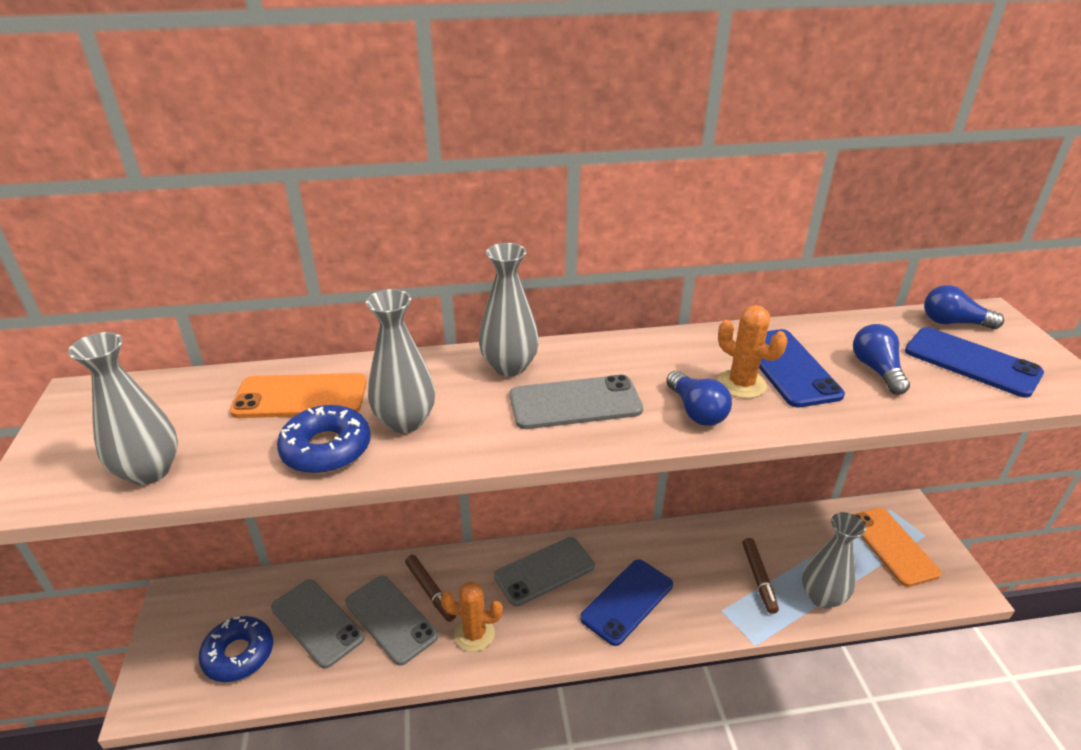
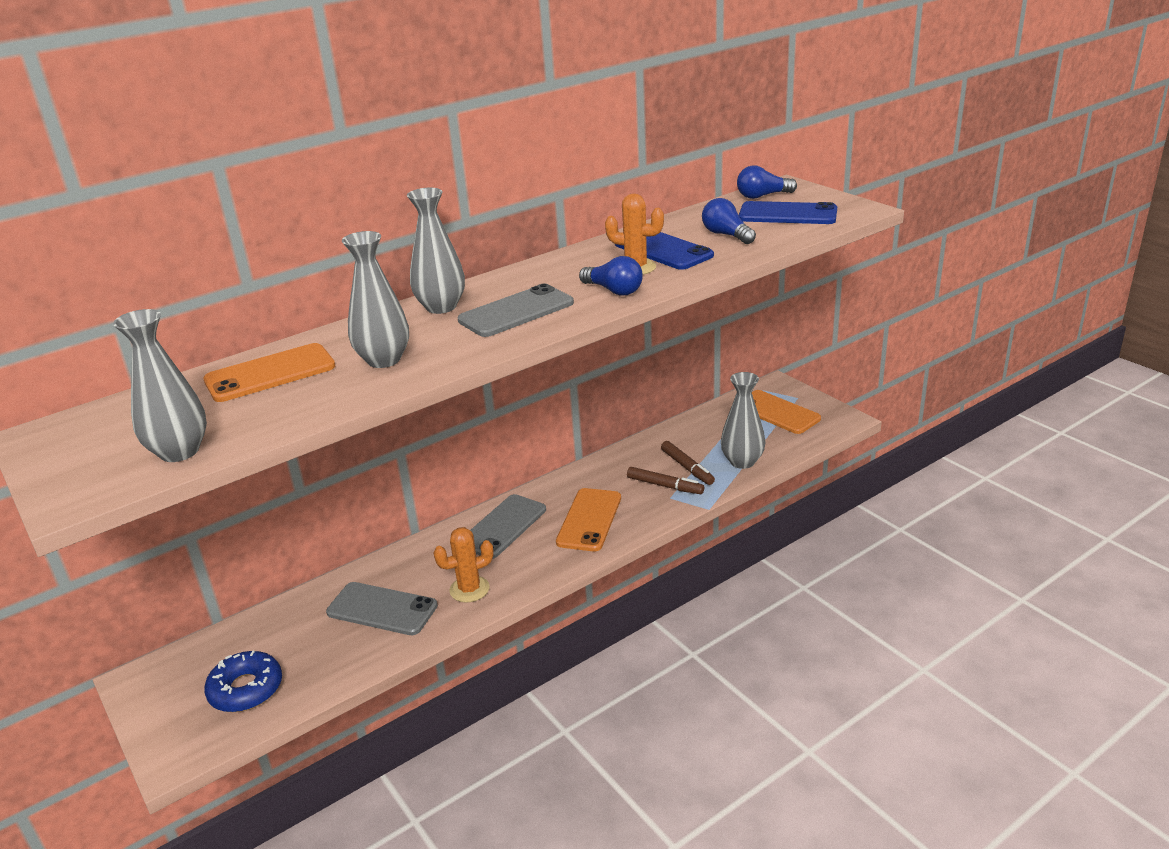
camera: 25 degrees left, 5 degrees down
(317, 622) = (309, 638): grey phone -> none
(326, 449) = (331, 393): blue donut -> none
(430, 591) = (406, 577): brown marker -> brown marker (665, 486)
(627, 601) = (589, 520): blue phone -> orange phone

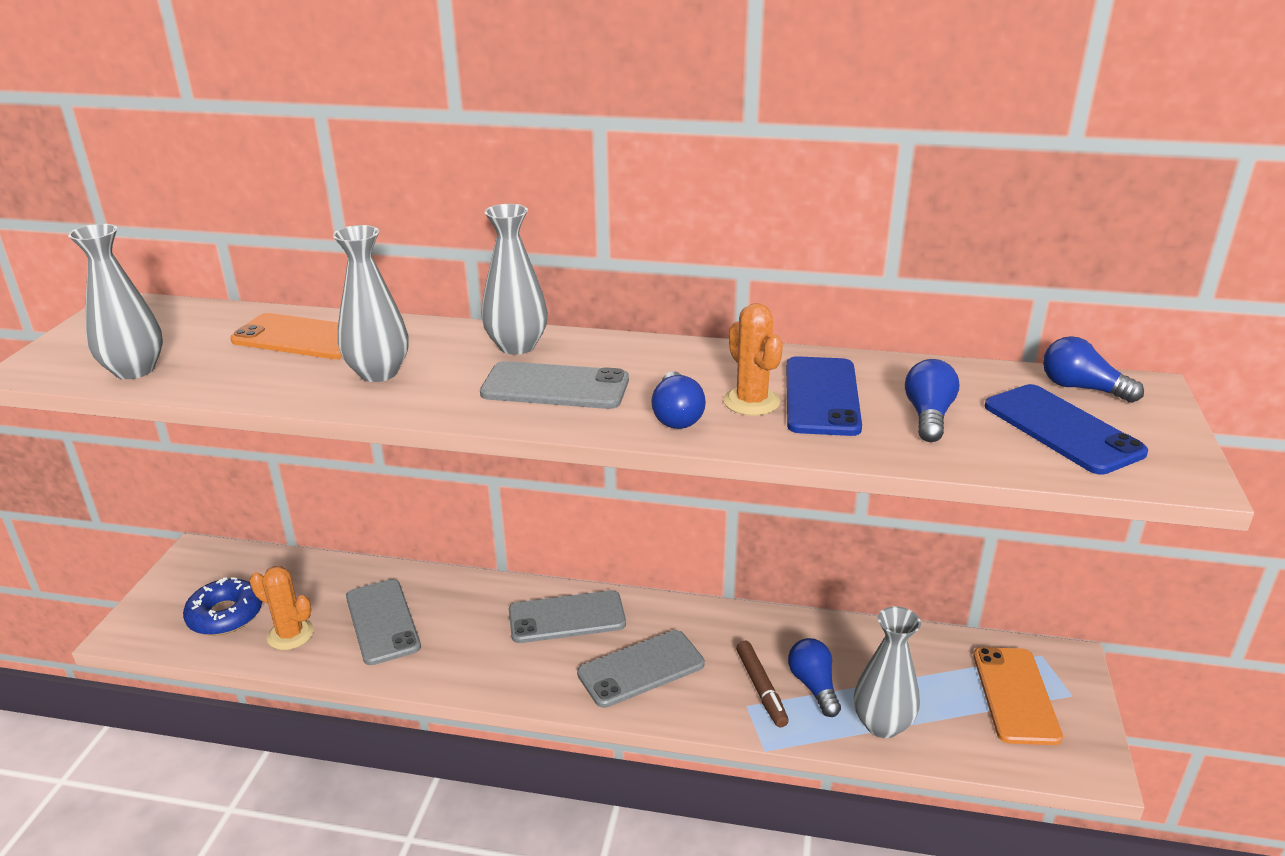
camera: 45 degrees right, 0 degrees up
(469, 589) = (457, 657): orange cactus -> orange cactus (290, 635)
(589, 520) = (641, 669): orange phone -> grey phone
(687, 467) = (813, 686): brown marker -> blue light bulb

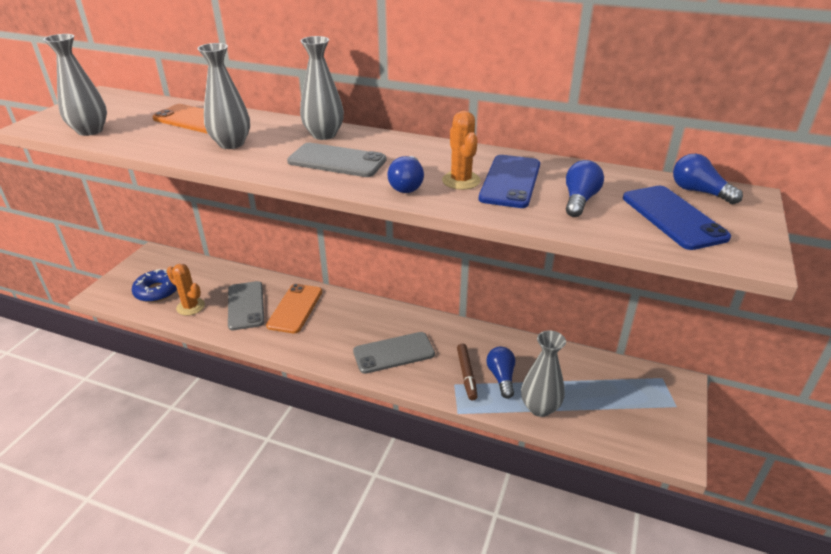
camera: 10 degrees right, 5 degrees up
(567, 617) = (357, 316): grey phone -> none
(1015, 695) = (636, 401): orange phone -> orange phone (295, 308)

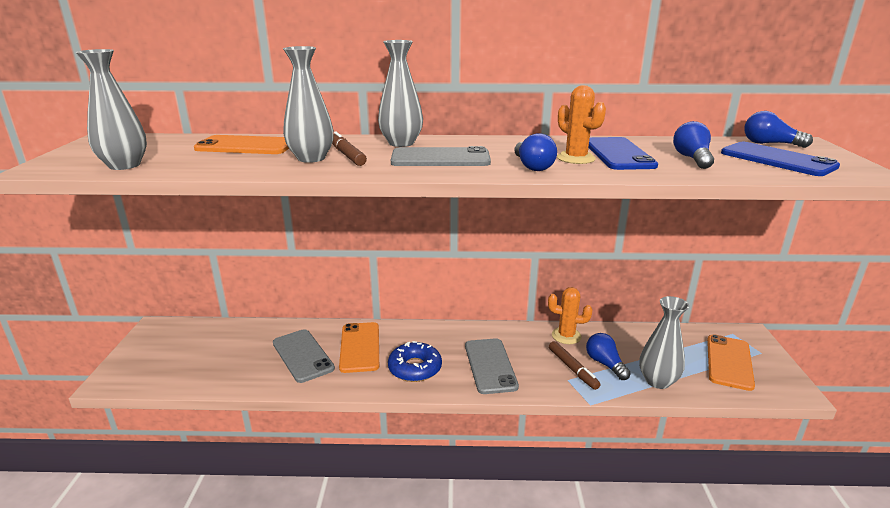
camera: 20 degrees left, 10 degrees down
(157, 291) = (185, 363): blue donut -> blue donut (415, 368)
(190, 307) = (237, 370): orange cactus -> orange cactus (566, 336)
(263, 144) = (347, 155): none -> brown marker
(394, 353) = (490, 366): grey phone -> grey phone turned 60 degrees counterclockwise
(631, 407) = (729, 362): none -> orange phone

